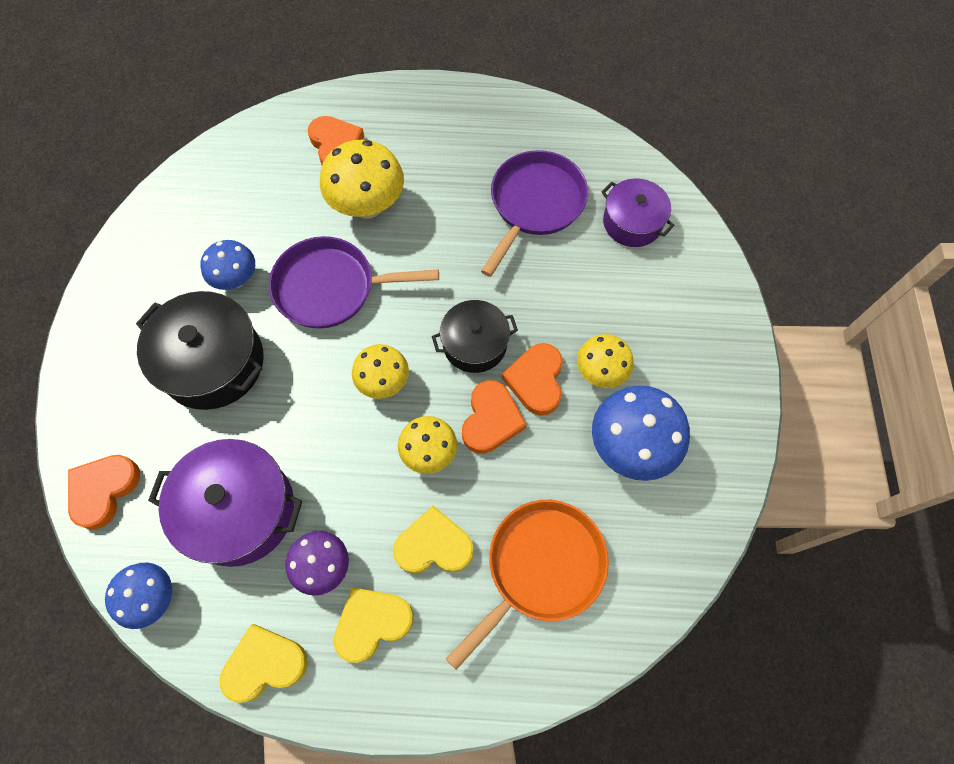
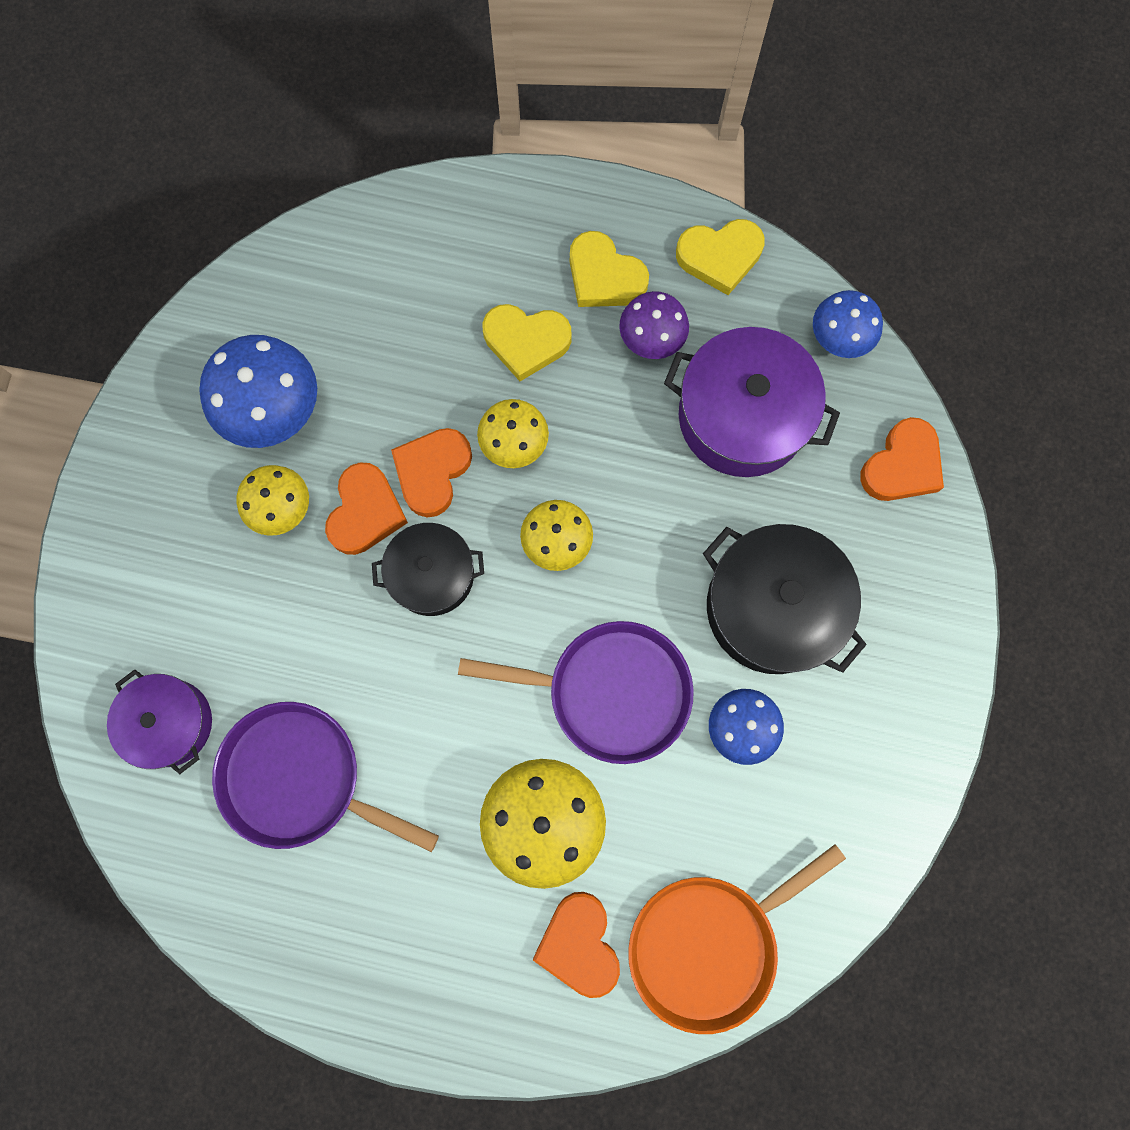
camera: 170 degrees left, 10 degrees up
(372, 623) = (604, 276): yellow heart -> yellow heart turned 60 degrees clockwise
(534, 204) = (300, 778): purple pan -> purple pan turned 75 degrees clockwise
(540, 567) = (414, 300): orange pan -> orange pan (709, 943)

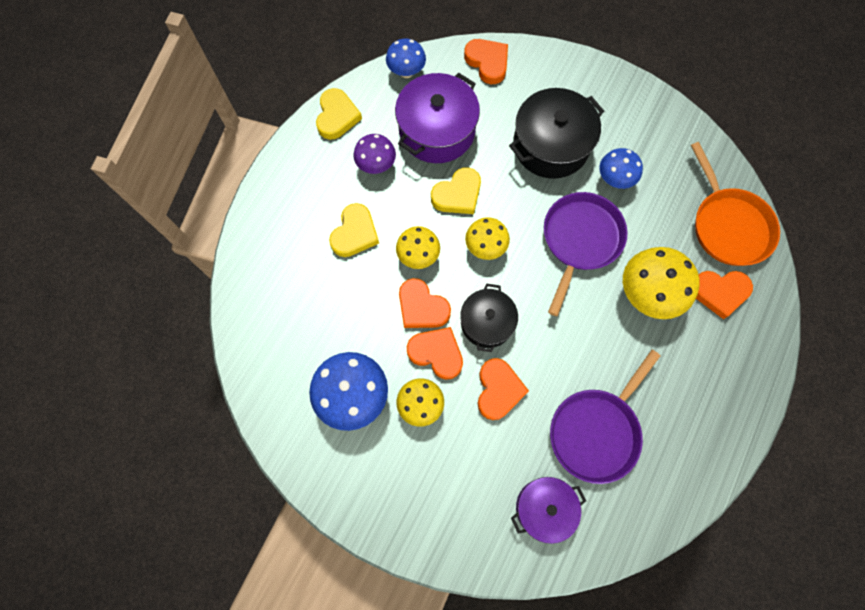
camera: 75 degrees left, 5 degrees down
(330, 617) = (498, 390): none -> orange heart
(604, 276) = (328, 180): yellow heart -> yellow heart (458, 194)

